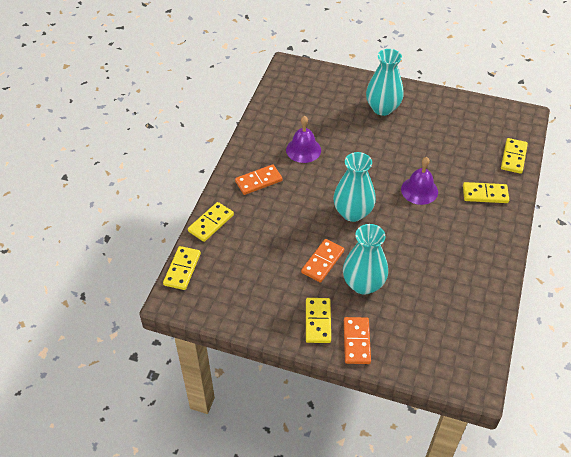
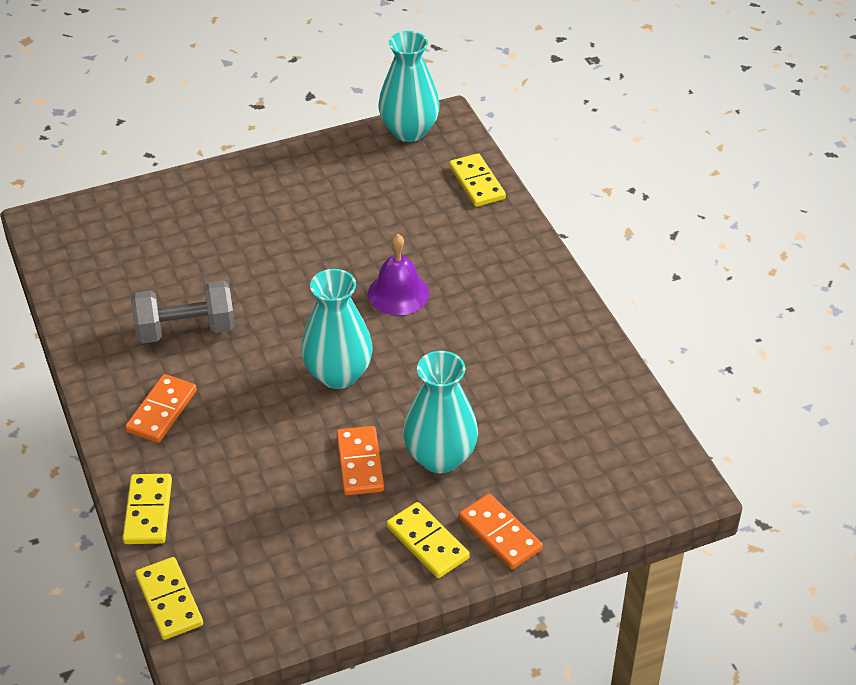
camera: 40 degrees left, 5 degrees down
(303, 150) = (185, 330): purple bell -> grey dumbbell
(382, 108) = (245, 210): turquoise vase -> turquoise vase (409, 131)
(485, 194) = (485, 250): yellow domino -> none

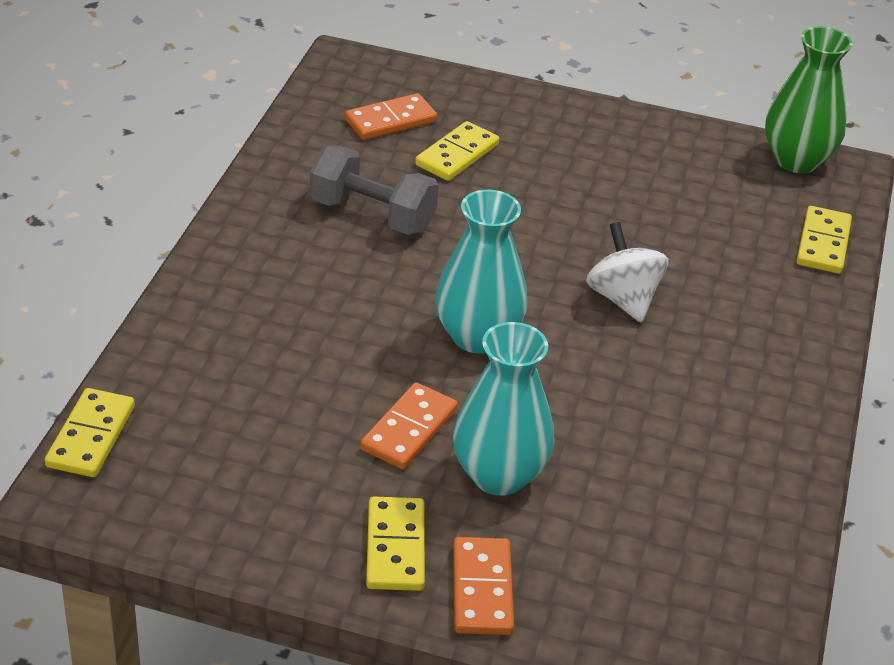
camera: 35 degrees right, 5 degrees down
(148, 511) = (161, 348): yellow domino -> yellow domino (457, 155)
(162, 411) = (272, 271): orange domino -> orange domino (391, 121)
(398, 293) = (623, 298): purple bell -> white spinning top
(409, 131) = (796, 160): turquoise vase -> green vase

